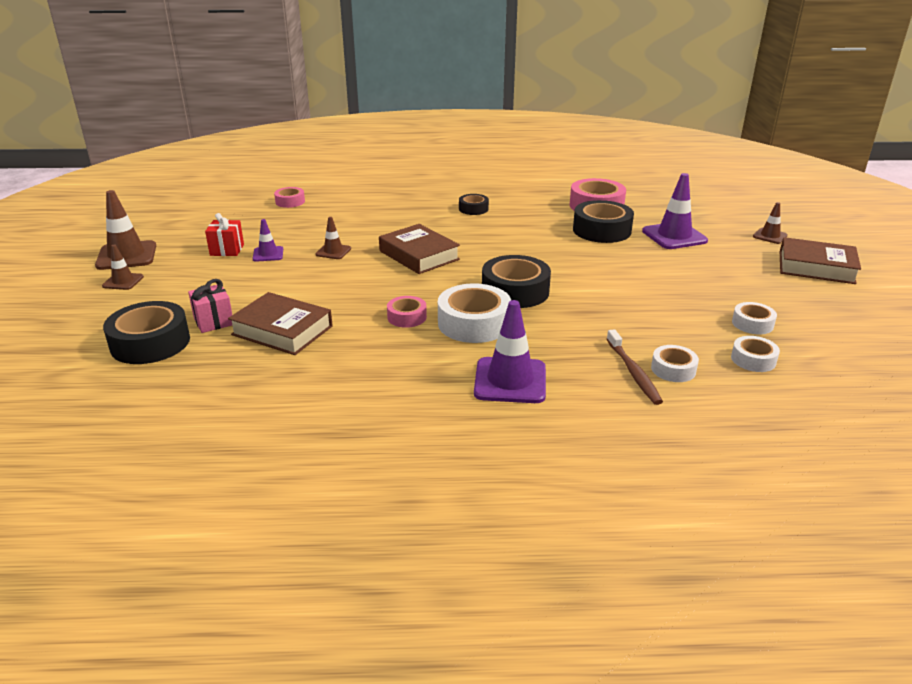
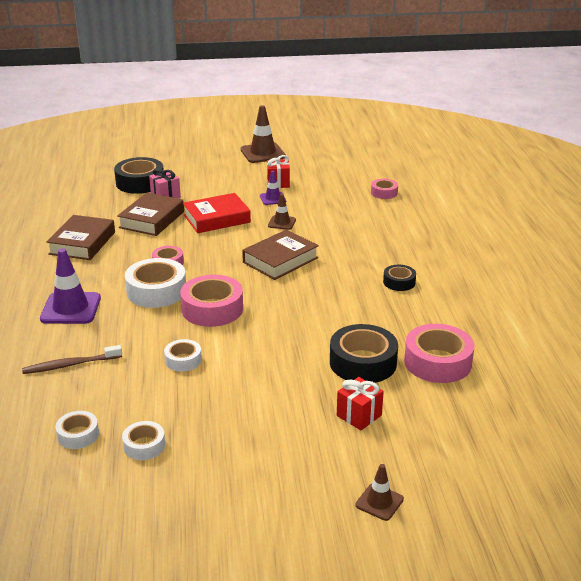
camera: 85 degrees right, 0 degrees up
(123, 281) = (223, 160): brown traffic cone -> none
(303, 287) = (217, 218): none -> red book
(515, 291) = (212, 309): black tape -> pink tape
(673, 369) = (71, 386): white tape -> white tape (183, 360)
(674, 236) = (359, 415): purple traffic cone -> red gift
(816, 267) = (285, 527): brown book -> brown book (82, 243)

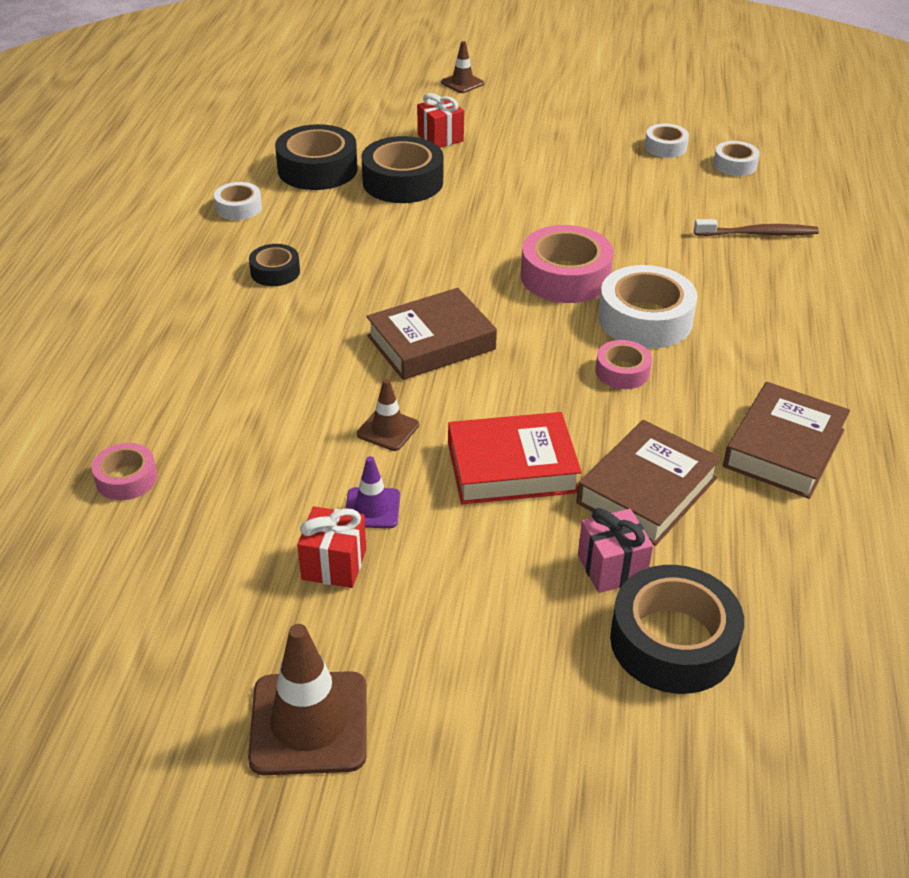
camera: 165 degrees left, 10 degrees up
(71, 308) = (775, 312): purple traffic cone -> none
(183, 360) = (616, 217): white tape -> white tape (238, 208)
(437, 362) = (317, 169): pink tape -> black tape

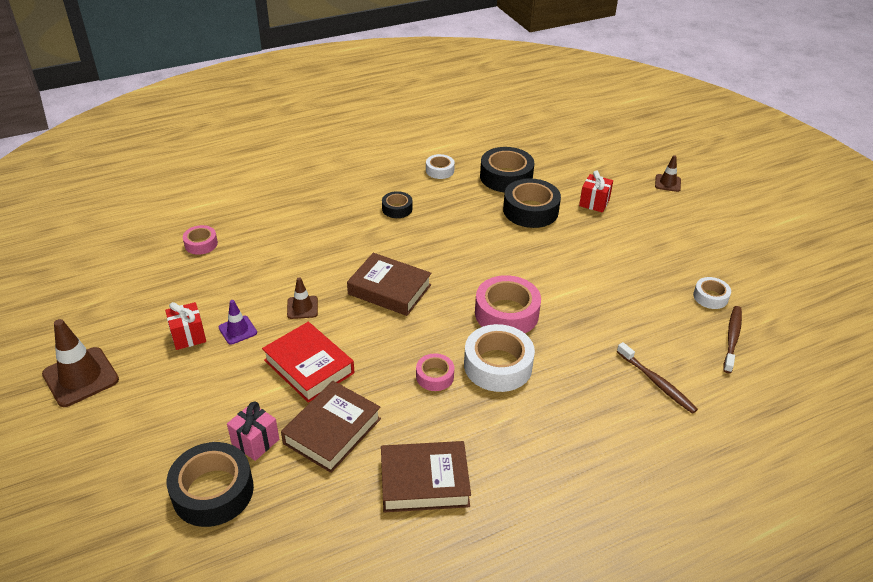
camera: 55 degrees right, 0 degrees up
(646, 490) = (332, 431): brown book -> brown book turned 60 degrees counterclockwise
(735, 165) = (732, 339): white tape -> brown toothbrush

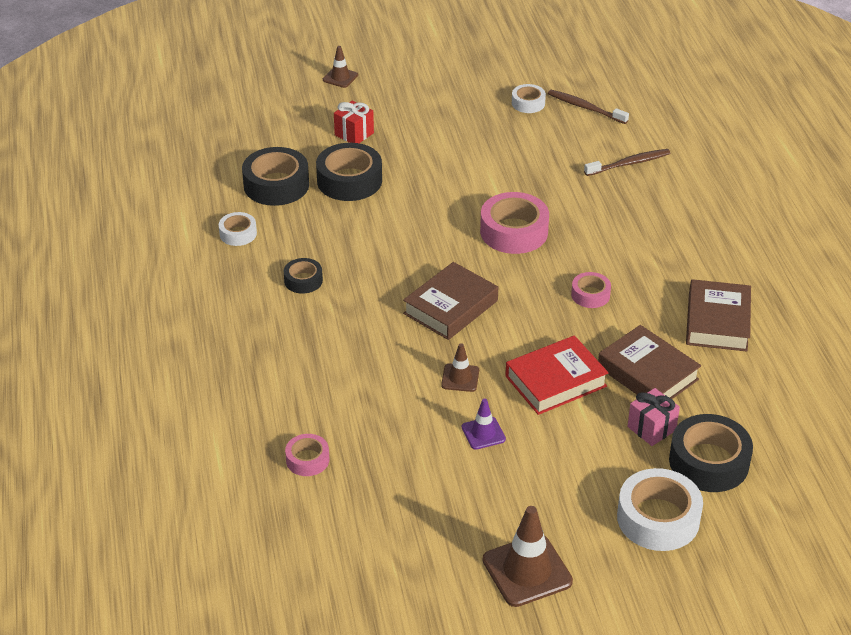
camera: 75 degrees left, 0 degrees up
(188, 336) = (482, 475): red gift -> none
(498, 365) = (585, 252): white tape -> white tape (658, 518)

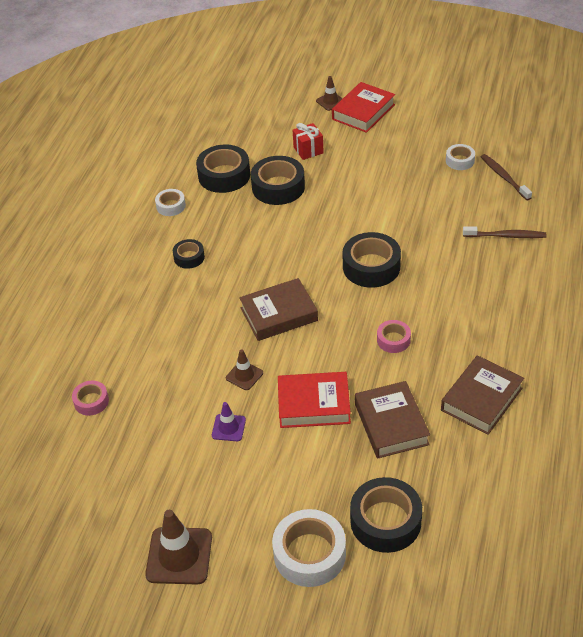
camera: 30 degrees right, 5 degrees up
(386, 79) = (363, 112): none -> red book
(514, 232) = (371, 267): pink tape -> black tape
(651, 428) = (360, 473): pink gift -> none

